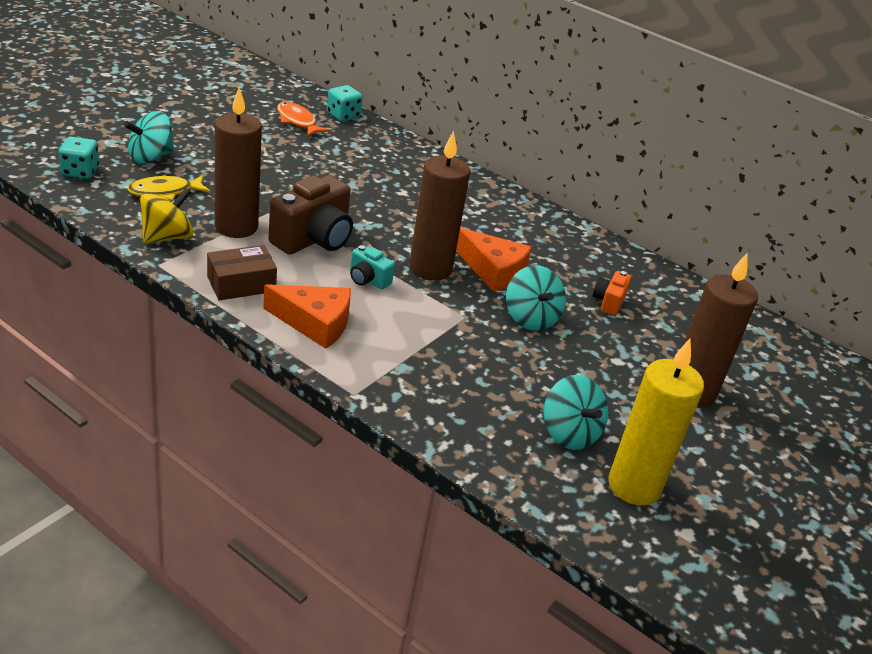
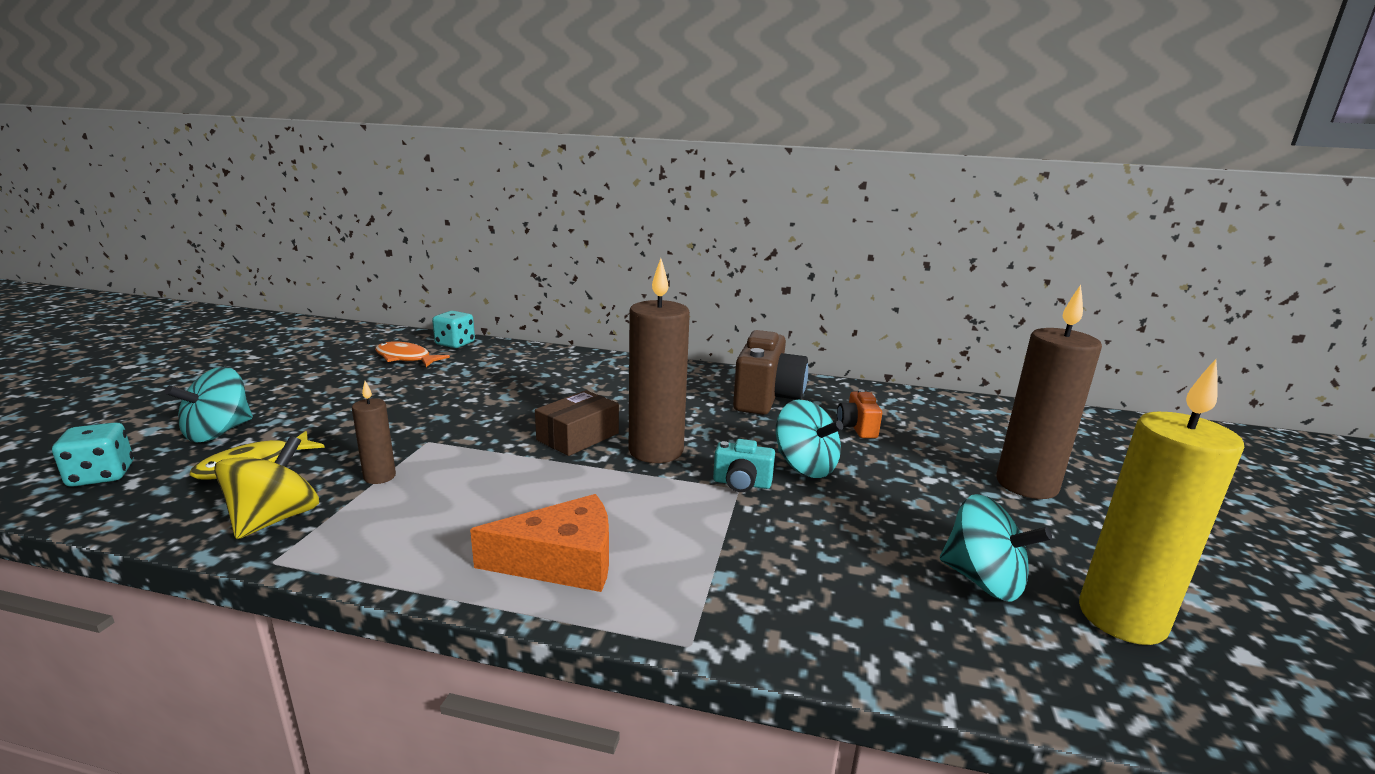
camera: 20 degrees left, 15 degrees down
(236, 227) = (380, 477): brown candle -> brown candle, size x0.49
(241, 284) = (422, 545): brown box -> brown box (578, 437)
(313, 239) = (494, 461): brown camera -> brown camera (766, 398)
(368, 280) = (593, 485): turquoise camera -> turquoise camera (742, 483)
(493, 270) = (722, 433): orange cheese -> none

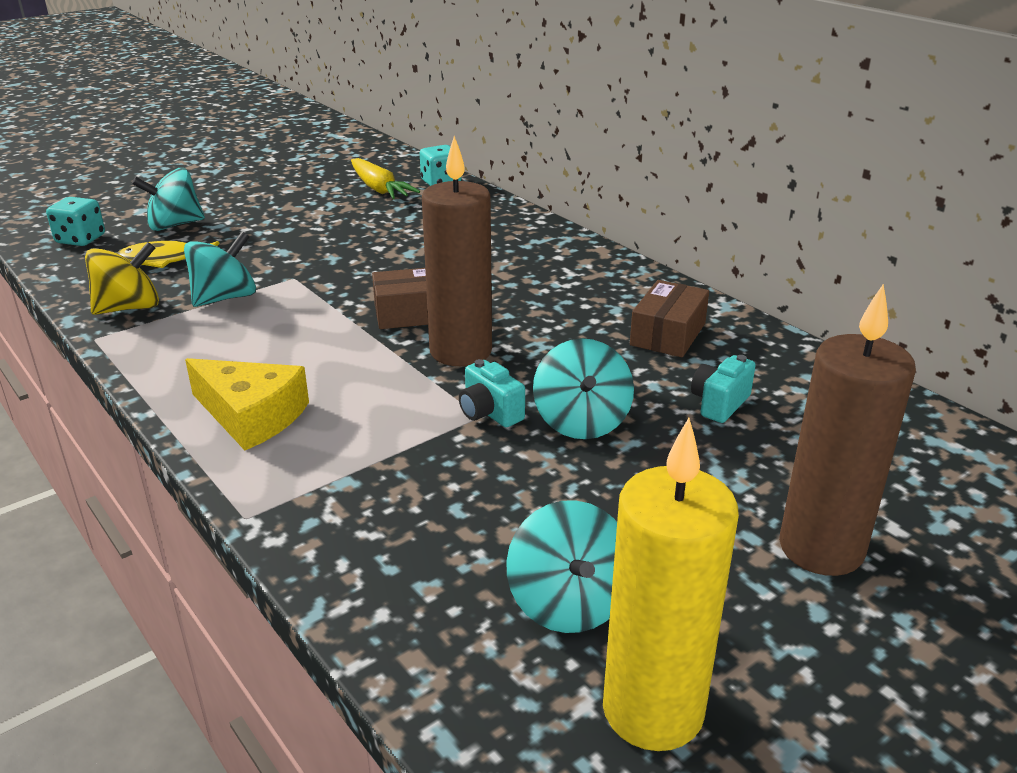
camera: 40 degrees right, 10 degrees up
(380, 477) = (225, 298): brown candle -> turquoise spinning top
(406, 358) = (379, 189): orange fish -> yellow carrot
(562, 561) = (251, 416): orange cheese -> yellow cheese
(766, 398) = (668, 334): brown camera -> brown box
(857, 428) = (719, 403): orange camera -> turquoise camera

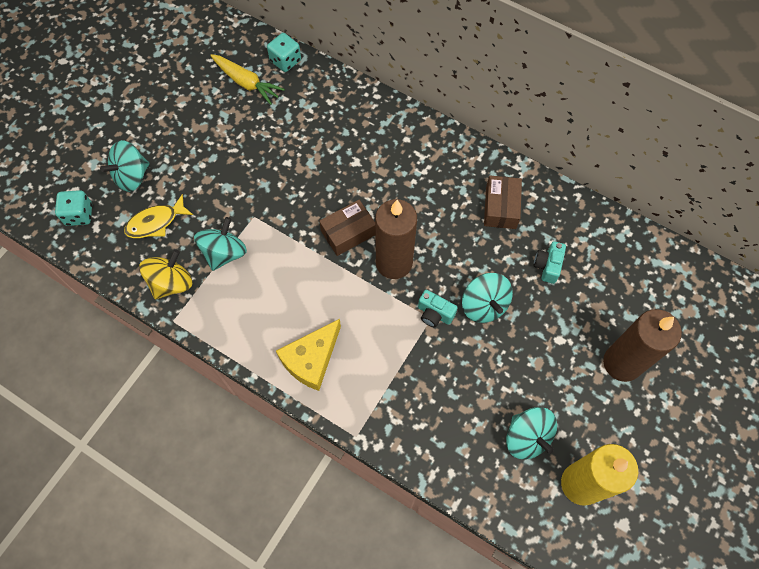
camera: 20 degrees left, 35 degrees up
(251, 416) = (311, 359): yellow cheese -> yellow cheese turned 120 degrees clockwise

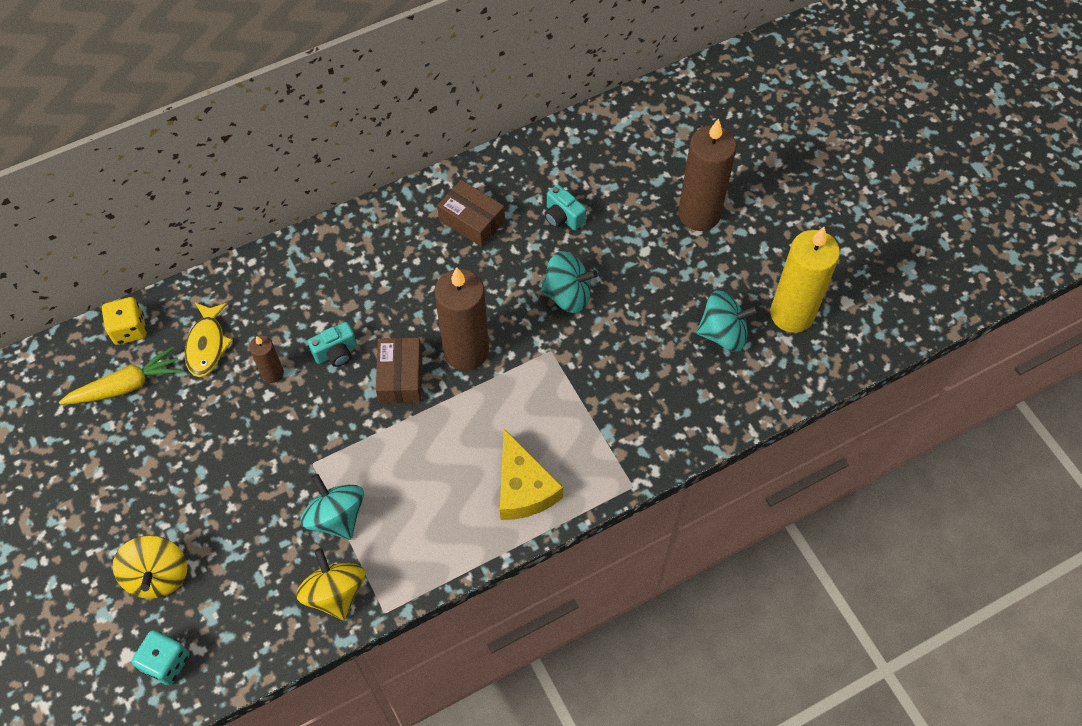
camera: 60 degrees left, 5 degrees down
(132, 176) = (158, 575): turquoise spinning top -> yellow spinning top
(156, 222) = (242, 575): yellow fish -> yellow fish (207, 345)
(285, 61) = (129, 329): turquoise dice -> yellow dice
(304, 156) = (272, 373): none -> brown candle
(434, 314) = (548, 344): turquoise camera -> turquoise camera (336, 352)

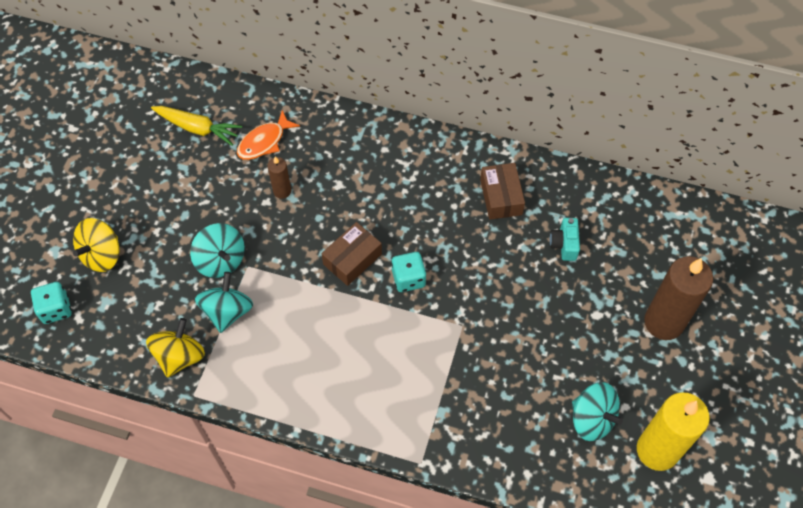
camera: 45 degrees right, 0 degrees up
(129, 329) = (232, 96): yellow dice -> none
(207, 345) = (264, 142): yellow fish -> orange fish
(336, 352) = (330, 210): turquoise camera -> none
(466, 351) = (408, 278): brown candle -> turquoise dice
(523, 488) = (352, 398): yellow cheese -> none
(567, 295) = (512, 299): turquoise spinning top -> turquoise spinning top (221, 260)

